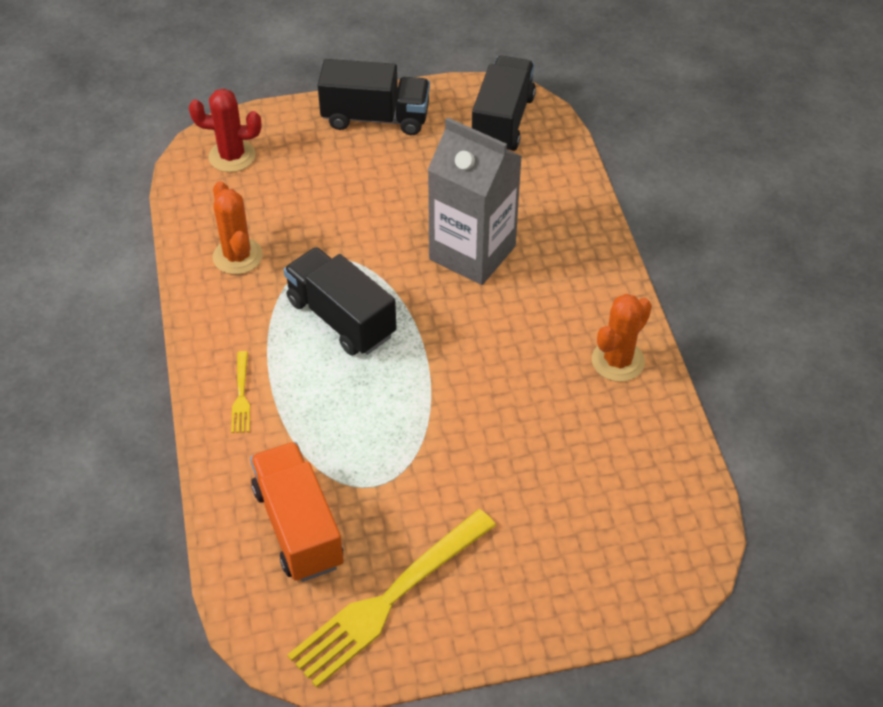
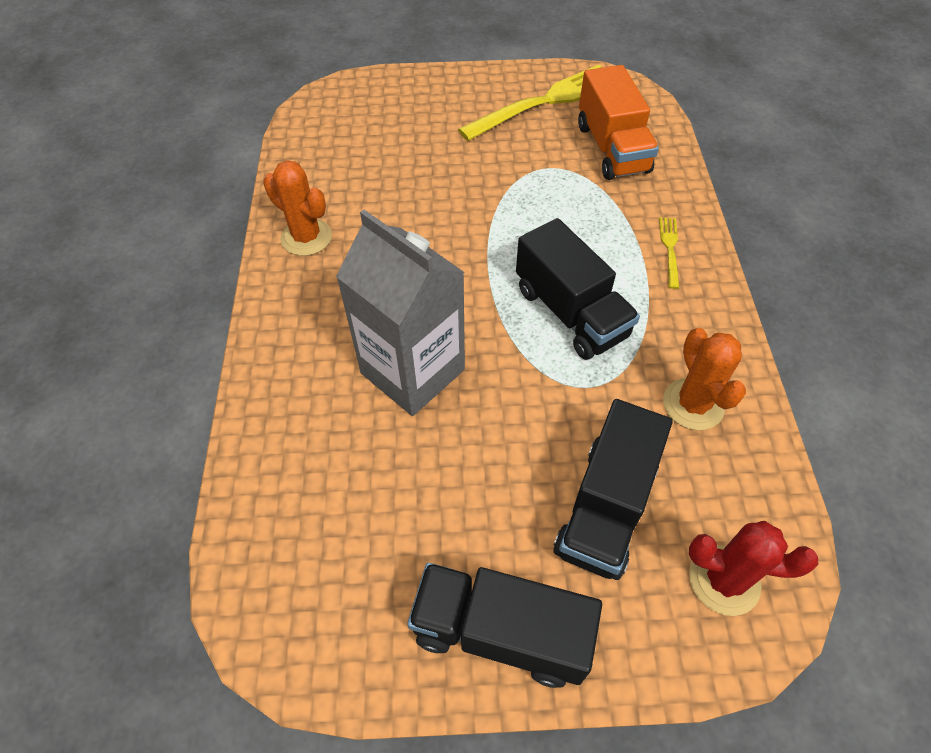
camera: 170 degrees left, 5 degrees up
(502, 122) = (307, 589): black truck -> black truck (606, 507)
(618, 361) = (306, 237): orange cactus -> orange cactus turned 75 degrees clockwise

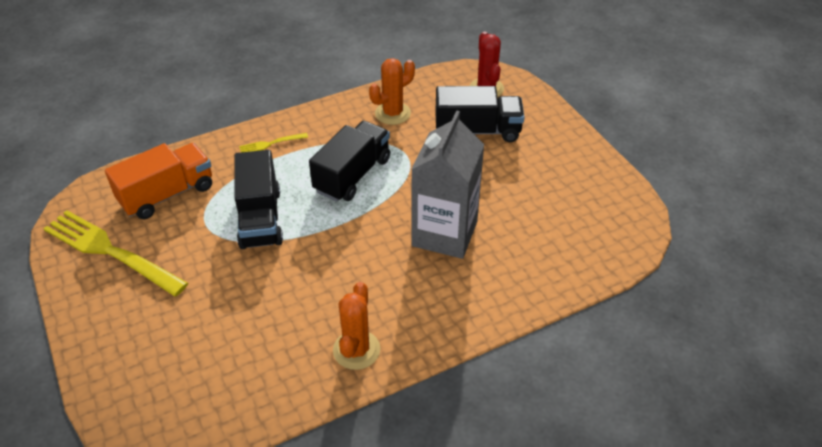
camera: 115 degrees left, 10 degrees down
(501, 632) = (566, 149): black truck -> black truck (260, 218)

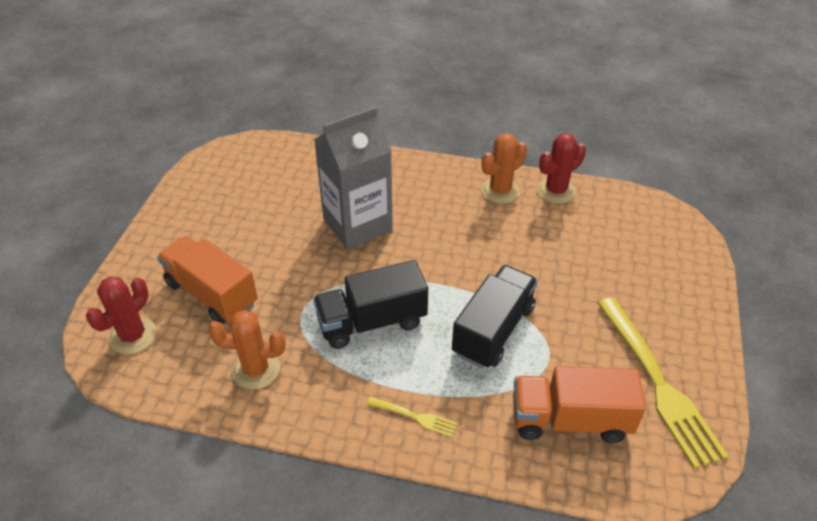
camera: 140 degrees left, 0 degrees up
(300, 388) = (555, 191): none -> red cactus
(477, 131) = (212, 294): black truck -> orange truck

